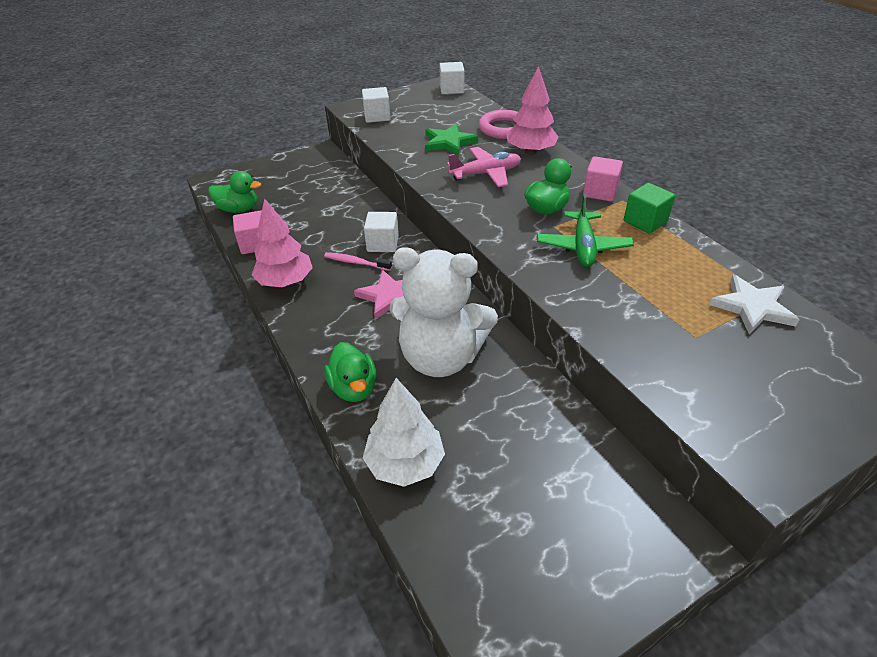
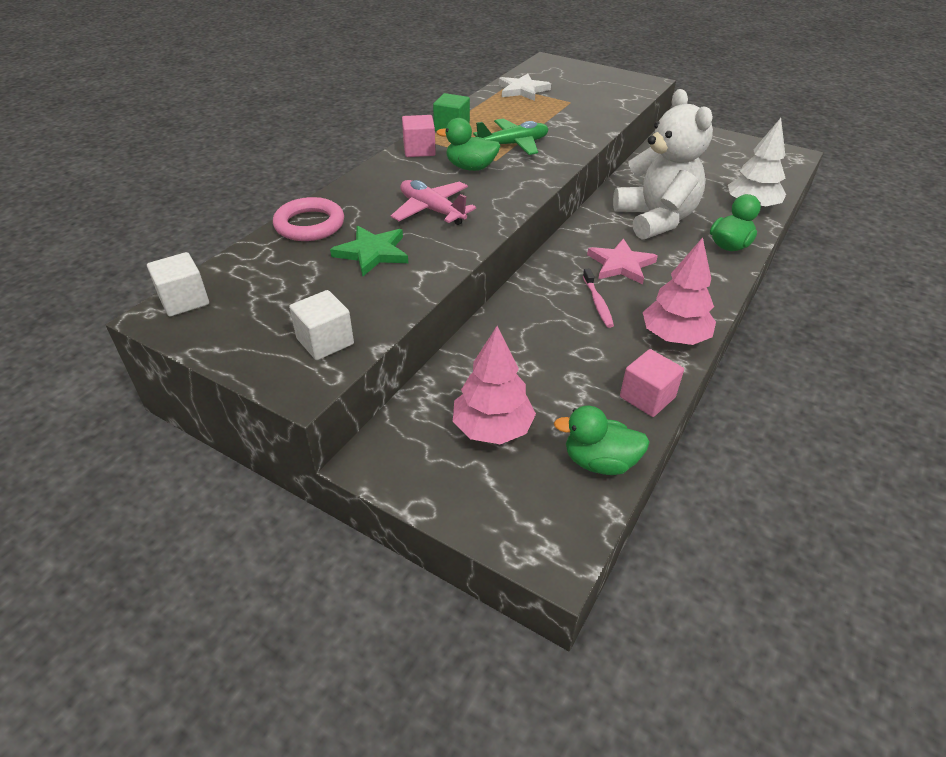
camera: 120 degrees left, 0 degrees up
(239, 209) = (599, 462): green duck -> green duck turned 60 degrees counterclockwise
(383, 244) = (551, 297): white cube -> none
(530, 151) = (360, 196): pink tree -> pink tree (492, 428)

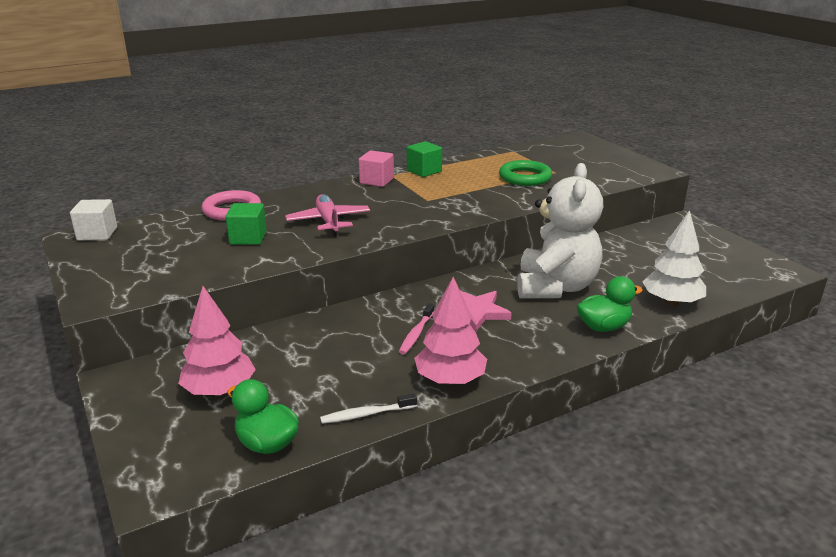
camera: 30 degrees right, 15 degrees down
(325, 341) = (143, 281): white cube -> none
(372, 253) = (248, 238): green star -> green cube
(470, 167) = (399, 201): green duck -> none
(513, 144) = (458, 192): green plane -> none
(522, 90) = (523, 156): white star -> none
(552, 113) = (525, 177): none -> green ring
(647, 397) = (366, 414): pink cube -> white toothbrush

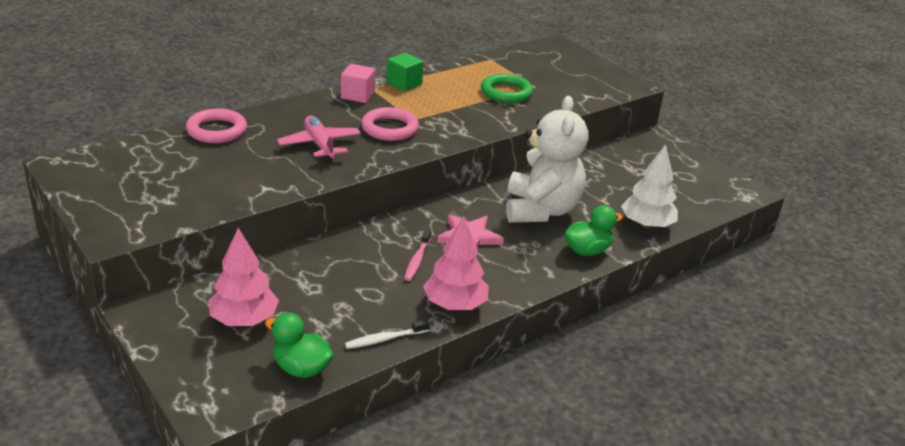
camera: 10 degrees left, 5 degrees up
(97, 234) = (84, 159): white cube -> none
(248, 238) = (243, 164): green cube -> none
(402, 208) = (390, 128): none -> pink ring

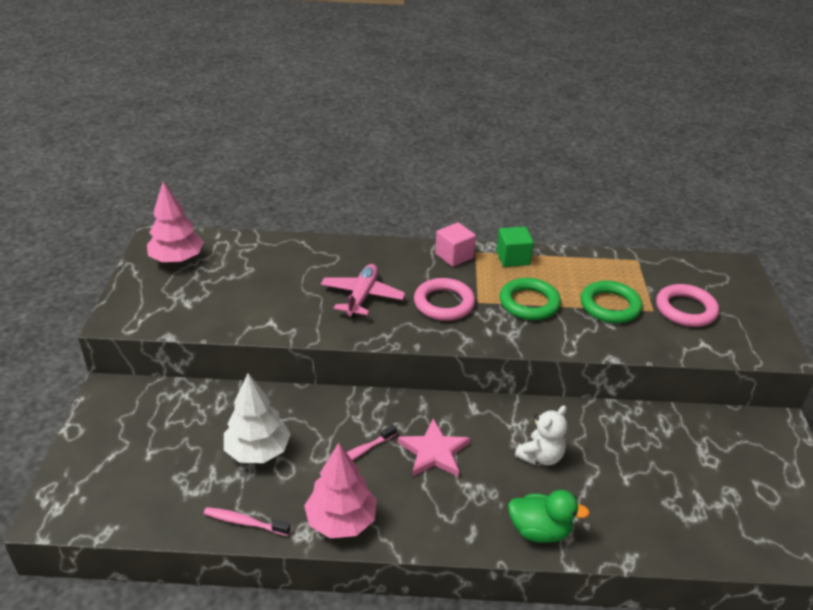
camera: 40 degrees right, 5 degrees up
(217, 130) = (296, 249): pink ring -> pink ring (685, 309)
(244, 320) = (164, 439): pink tree -> pink tree (177, 259)
(301, 368) = (153, 512): green duck -> none
(385, 339) = (244, 522): white toothbrush -> pink toothbrush
(450, 108) = (529, 303): none -> green ring
(541, 210) = (540, 456): white teddy bear -> white teddy bear, size x0.49
(646, 225) = (645, 534): white tree -> white tree (258, 451)

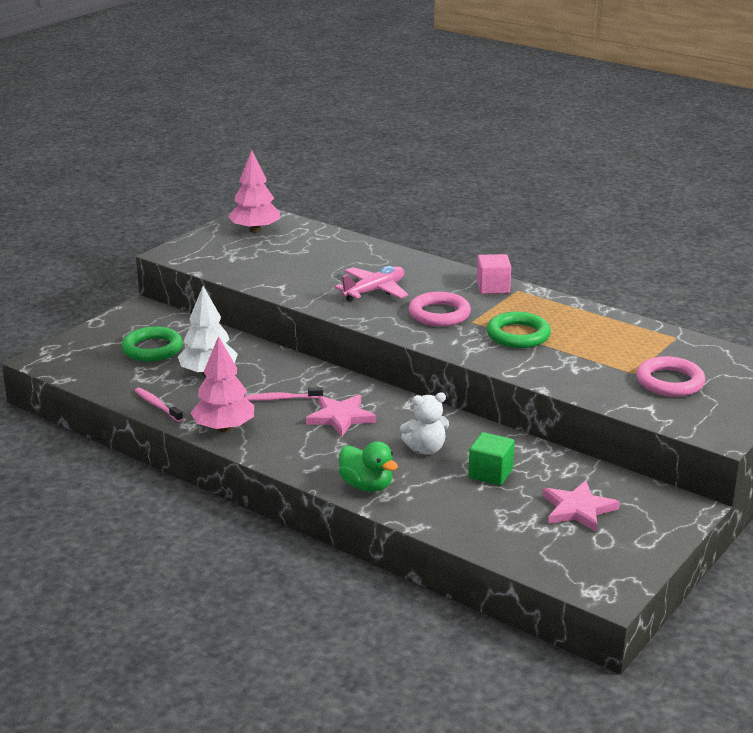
camera: 35 degrees right, 10 degrees down
(513, 258) = (547, 303): green cube -> green cube (490, 473)
(610, 306) = (594, 358): green ring -> green ring (152, 349)
(716, 468) = (578, 509): none -> pink star

